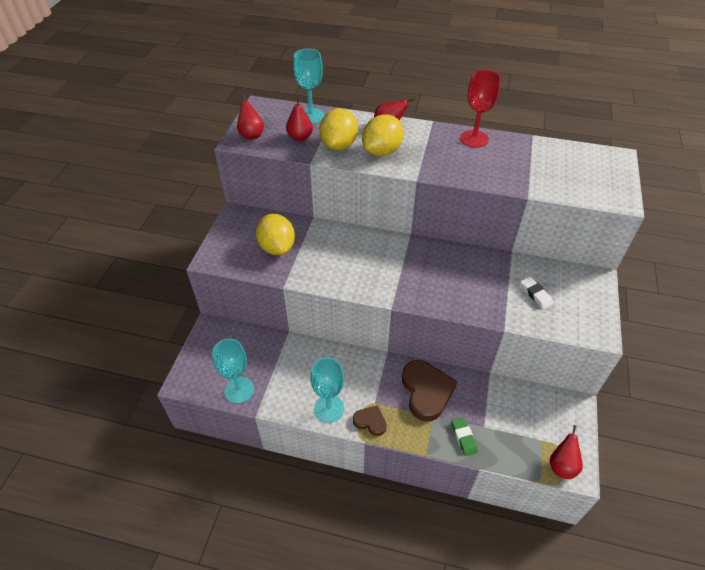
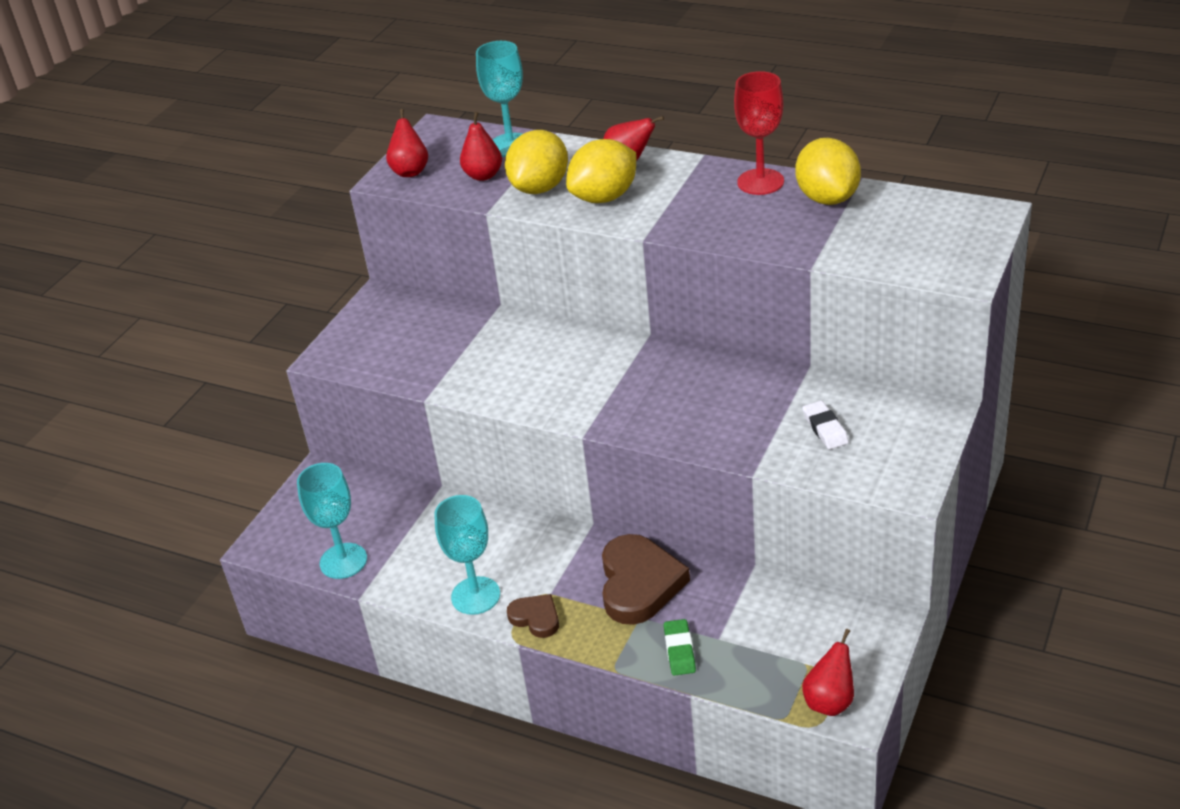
camera: 15 degrees right, 10 degrees down
(277, 247) = (431, 345): yellow lemon -> yellow lemon (827, 198)

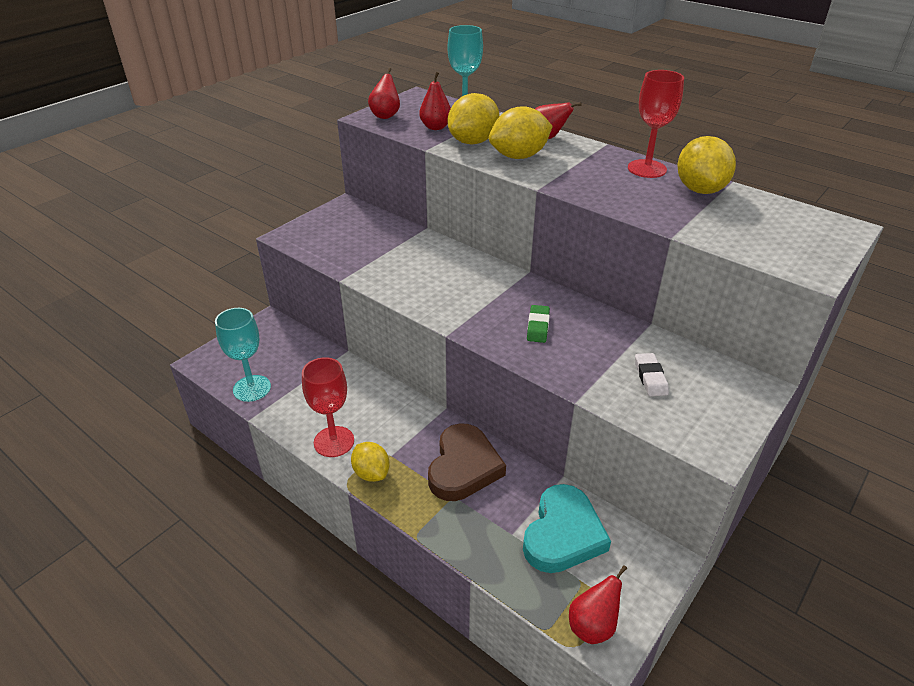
camera: 10 degrees right, 0 degrees up
(475, 595) = (334, 441): turquoise goblet -> red goblet
(536, 618) = (371, 473): brown heart -> yellow lemon
(679, 650) = (476, 535): green eraser -> green eraser (538, 326)
(773, 624) = (563, 534): none -> turquoise heart

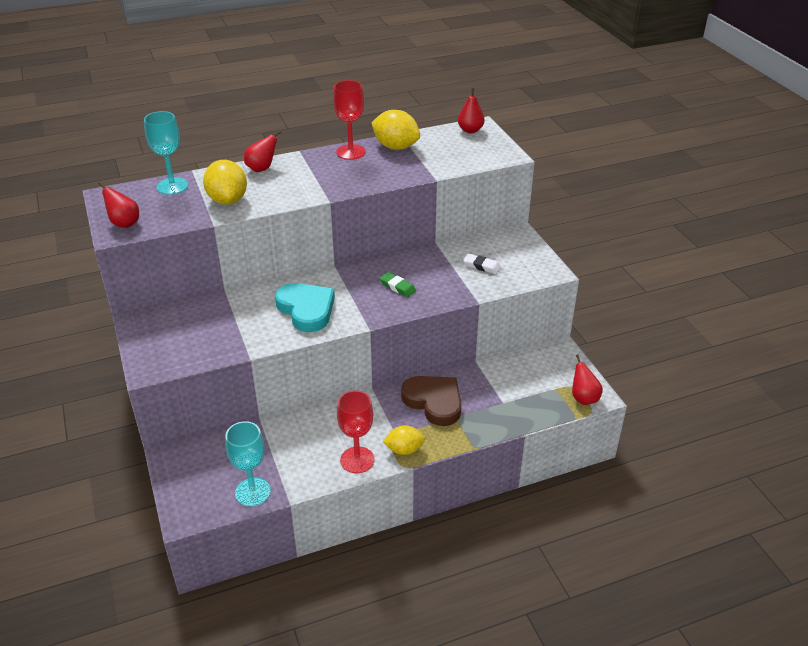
camera: 60 degrees left, 0 degrees up
(435, 127) = (180, 207): red pear -> red pear (470, 130)
(519, 156) = (275, 190): yellow lemon -> none
(563, 534) = (518, 381): turquoise heart -> turquoise heart (306, 309)

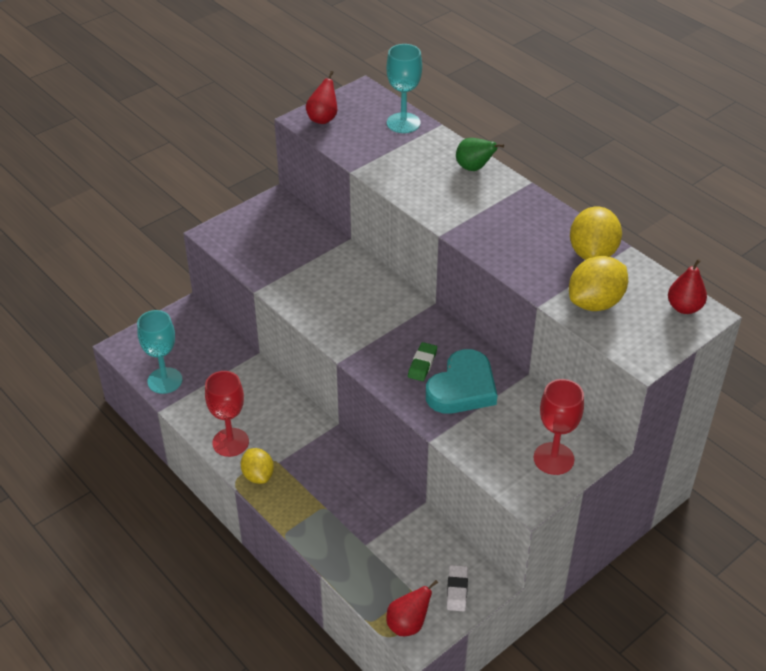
camera: 70 degrees right, 5 degrees up
(227, 200) = (399, 166): yellow lemon -> yellow lemon (595, 303)
(262, 169) = (474, 168): red pear -> green pear
(306, 309) = (347, 305): turquoise heart -> turquoise heart (462, 388)
(350, 152) = (554, 221): red goblet -> red goblet (553, 458)
(434, 402) = (339, 481): brown heart -> none
(481, 266) = (503, 427): white eraser -> white eraser (457, 590)

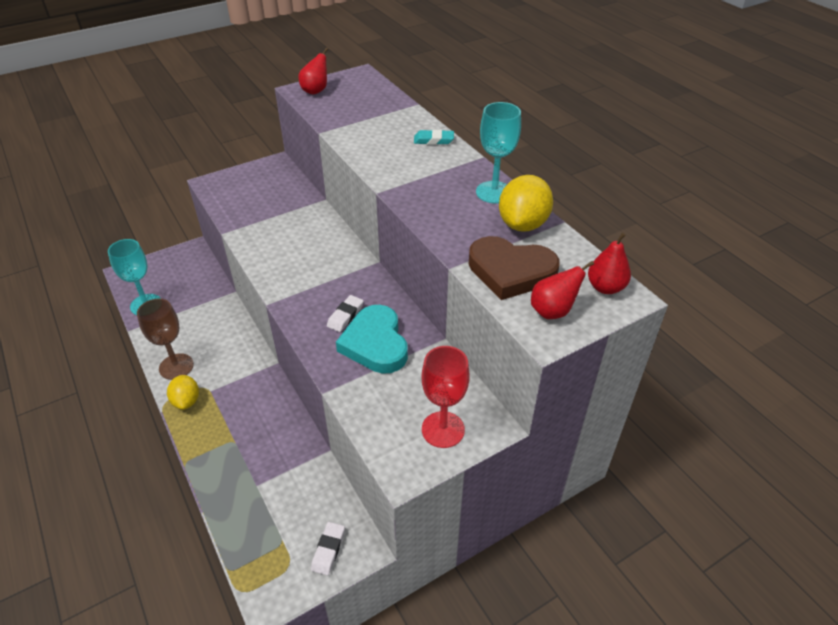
camera: 10 degrees right, 0 degrees up
(230, 442) = (176, 366): red goblet -> brown goblet
(403, 123) = (384, 100): turquoise goblet -> turquoise goblet (494, 192)
(408, 624) = (266, 580): red pear -> red pear (553, 311)
(422, 364) = (345, 316): green eraser -> white eraser
(462, 388) = (375, 343): turquoise heart -> turquoise heart turned 120 degrees clockwise
(474, 168) = (433, 140): green pear -> turquoise eraser
(595, 303) = (511, 271): yellow lemon -> brown heart

